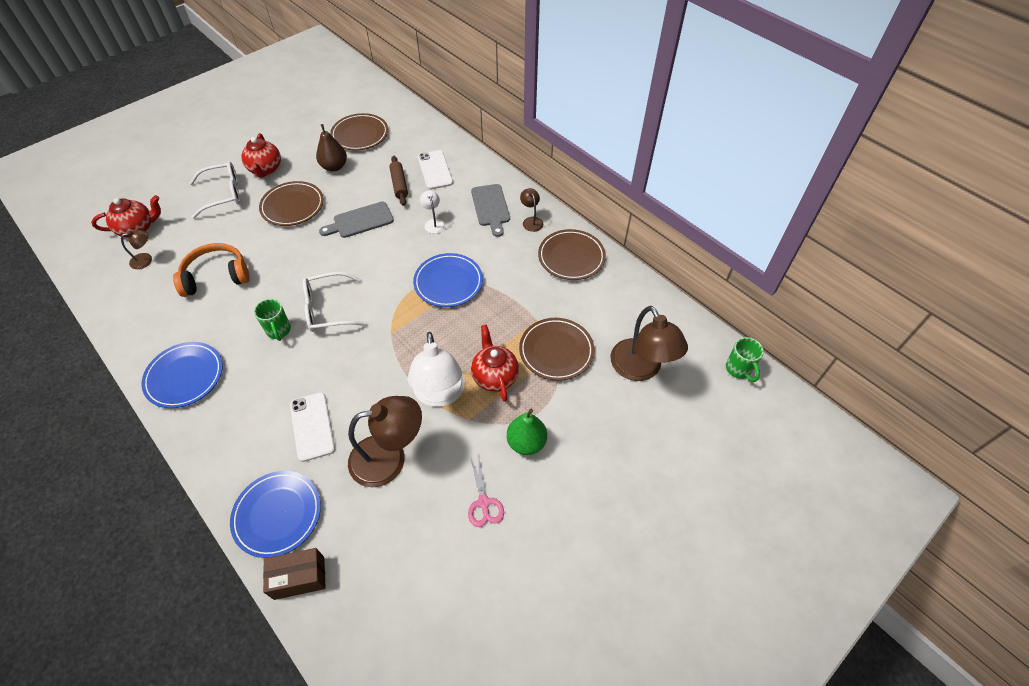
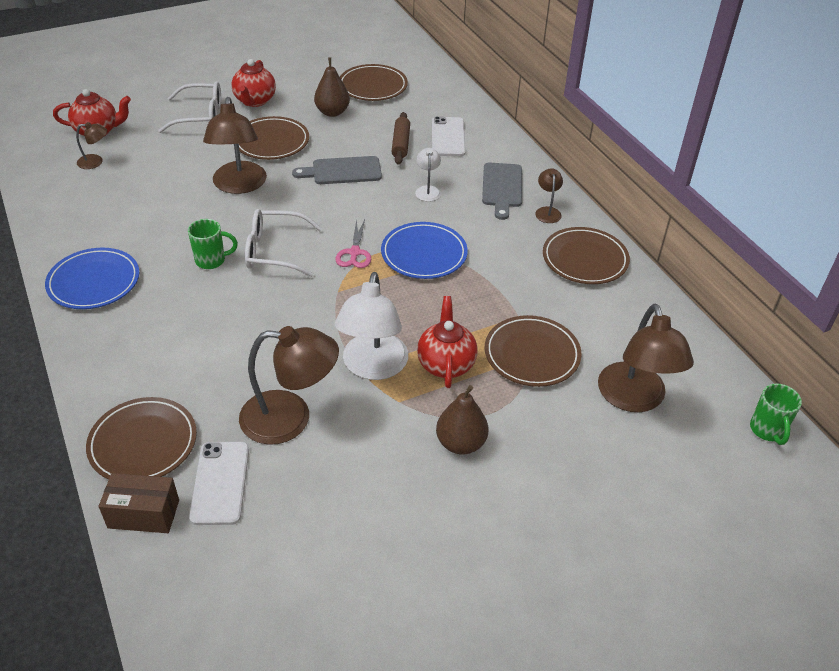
camera: 15 degrees right, 10 degrees down
(216, 276) = (163, 193): orange headphones -> none
(277, 515) = (143, 443): blue plate -> brown plate
(279, 254) = (239, 185): none -> brown lamp
(279, 331) = (212, 260): green mug -> green mug turned 90 degrees counterclockwise
(312, 426) = (214, 364): white phone -> white phone (220, 483)
(484, 502) = (386, 494): pink scissors -> pink scissors (354, 253)
(526, 442) = (461, 443): green pear -> brown pear

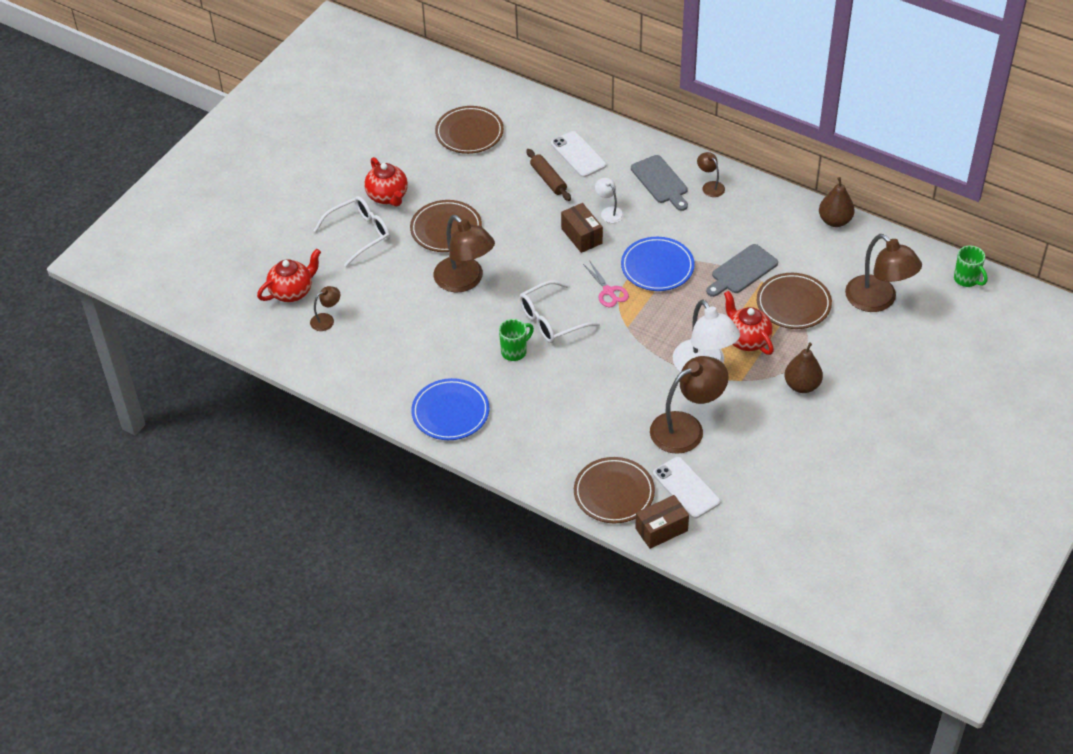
camera: 30 degrees left, 5 degrees up
(332, 112) = (464, 176): brown pear -> brown pear (835, 221)
(342, 171) = (529, 228): grey cutting board -> grey cutting board (742, 271)
(381, 197) = (581, 236): none -> brown box
(585, 259) = (768, 213): brown plate -> none

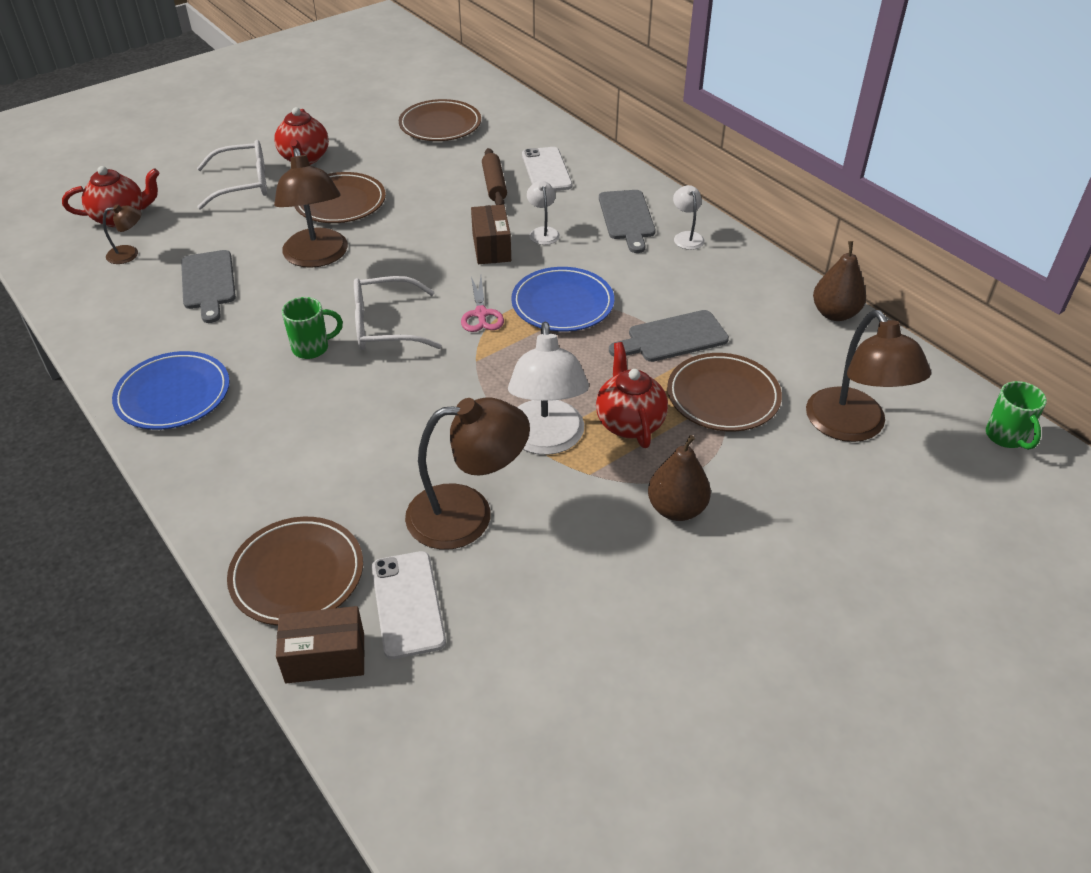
camera: 20 degrees right, 5 degrees down
(404, 325) = (208, 283): none -> grey cutting board
(710, 186) = (686, 237): brown lamp -> white lamp

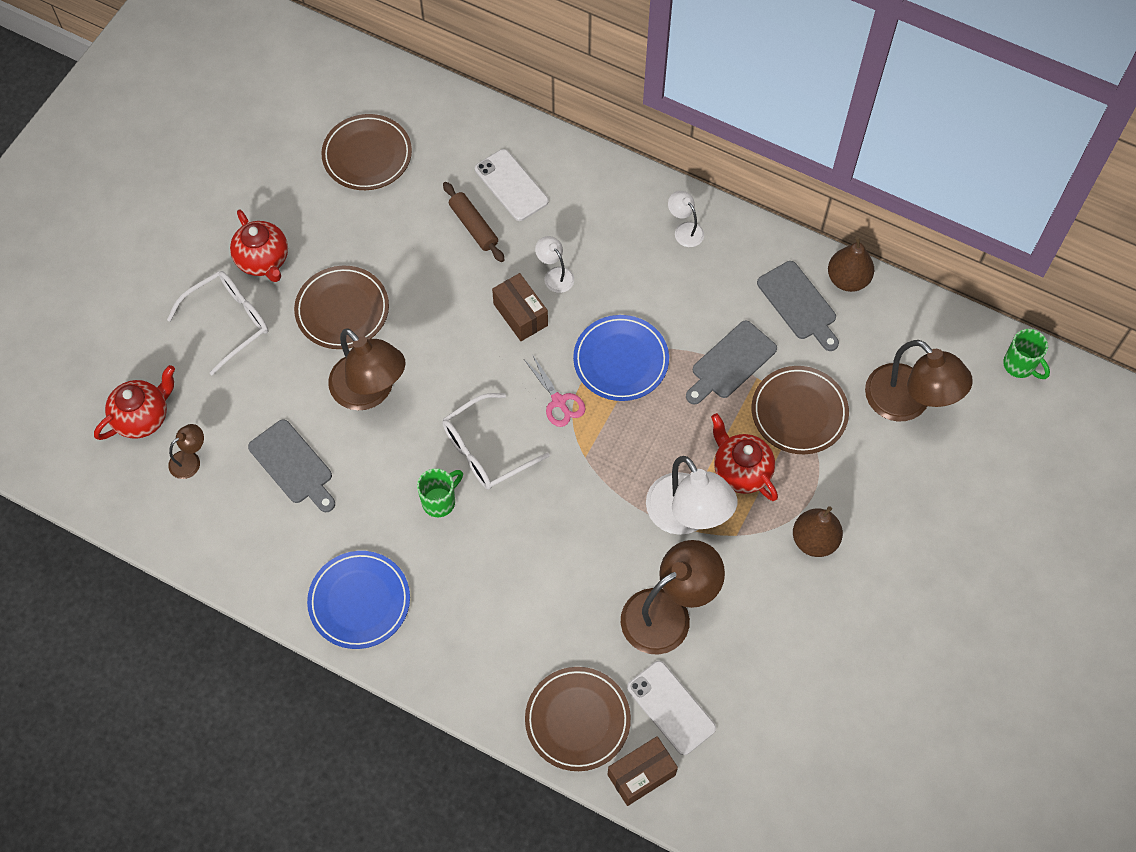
camera: 25 degrees left, 20 degrees up
(627, 218) = (620, 225): grey cutting board -> grey cutting board (799, 304)

